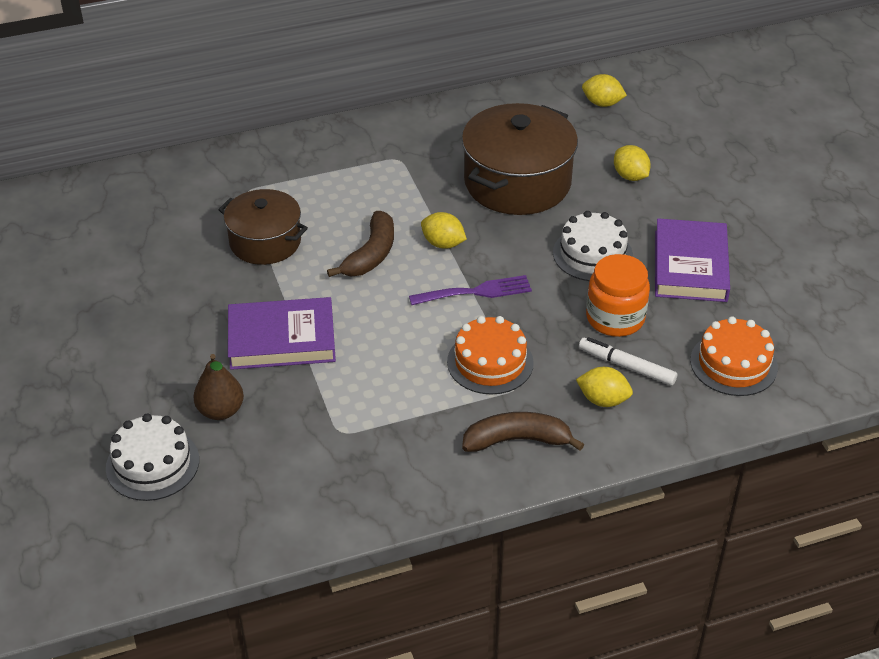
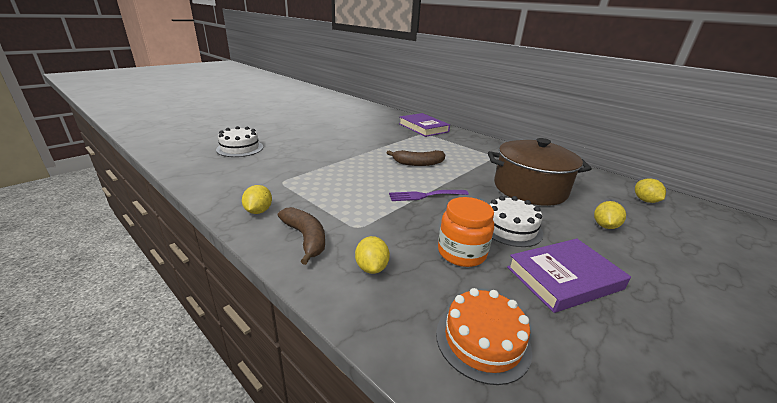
camera: 60 degrees right, 15 degrees down
(220, 411) = (281, 154): brown pear -> none
(265, 242) = (397, 142): brown pot -> none
(282, 339) = (338, 156): purple book -> purple book (423, 128)
(443, 244) = (450, 178): yellow lemon -> yellow lemon (258, 211)
(476, 292) = (425, 195): purple fork -> purple fork turned 120 degrees clockwise
(490, 362) = (370, 212): orange cake -> none
(626, 366) = (417, 271): white marker -> none

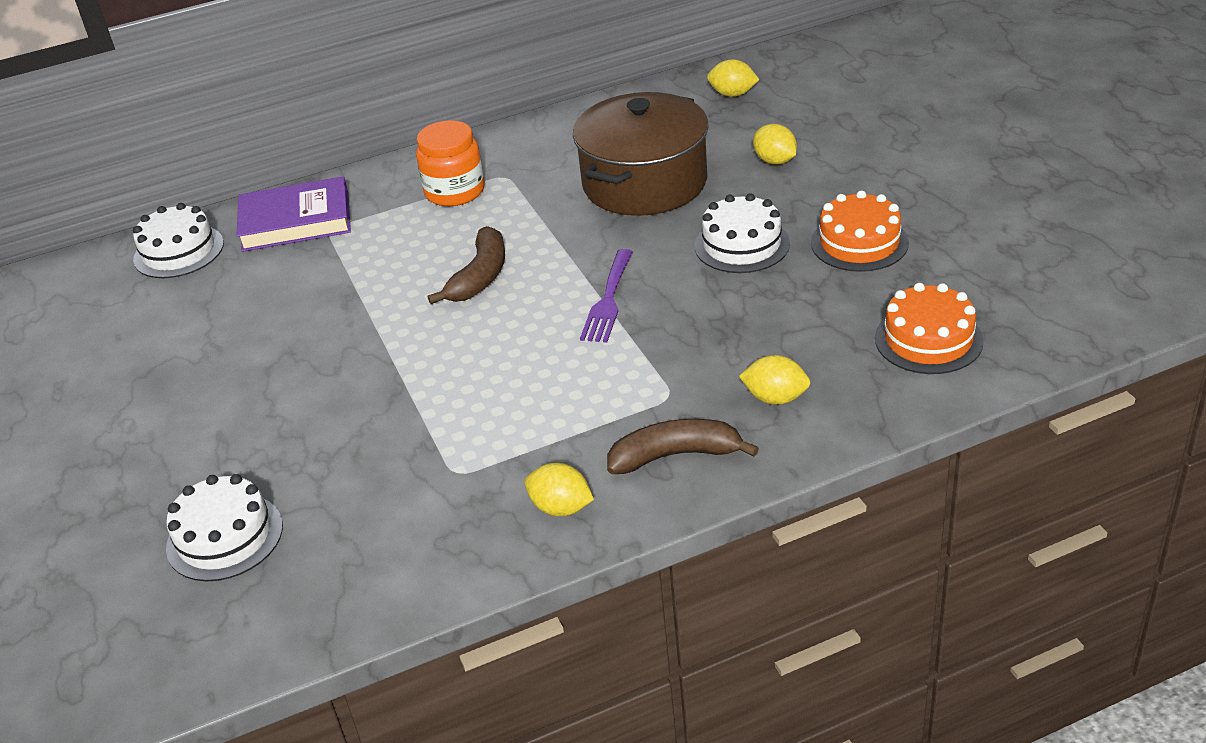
camera: 60 degrees left, 10 degrees up
(391, 116) = (178, 251): none -> white cake
(461, 253) = (778, 308): orange jar -> orange jar (455, 191)
(564, 278) = (859, 243): purple book -> orange cake

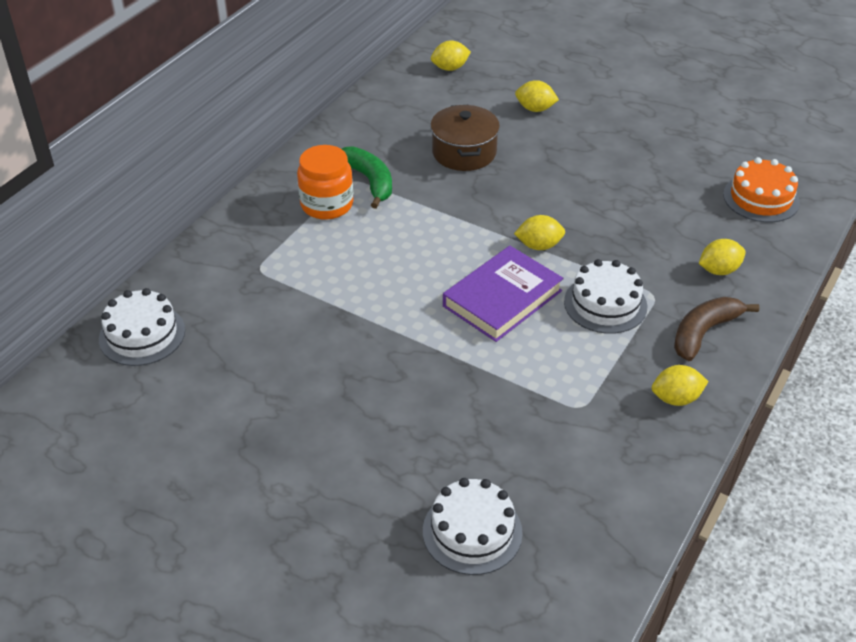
camera: 40 degrees left, 5 degrees up
(296, 221) = (219, 272): purple book -> purple book (502, 298)
(480, 276) = (426, 262): brown banana -> none
(519, 182) = (370, 181): none -> green banana
(608, 300) = (539, 246): purple fork -> yellow lemon
(644, 183) = (464, 152): brown pot -> brown pot, size x0.64
(742, 245) = (581, 175): white cake -> white cake (605, 304)
(859, 243) = (652, 149): orange cake -> none

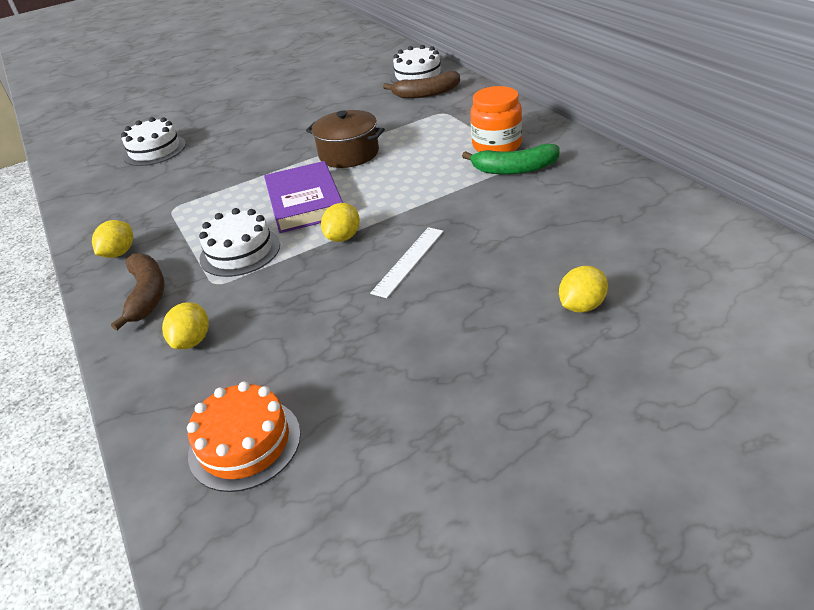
camera: 125 degrees right, 5 degrees down
(206, 302) = (426, 94): none -> brown banana
(450, 68) = (721, 261): yellow lemon -> none
(464, 152) = (523, 229): brown pot -> brown pot (349, 154)
(544, 196) = (408, 261): none -> white ruler

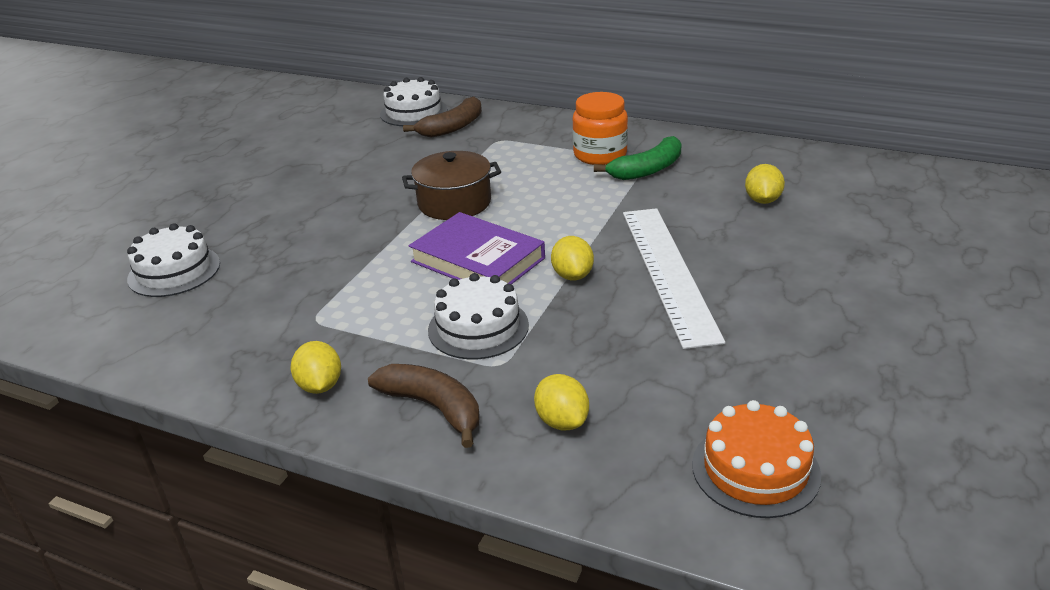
camera: 40 degrees left, 5 degrees down
(408, 261) = (668, 272): white ruler -> white ruler, size x1.92
(581, 306) = (856, 252): yellow lemon -> yellow lemon (762, 200)

